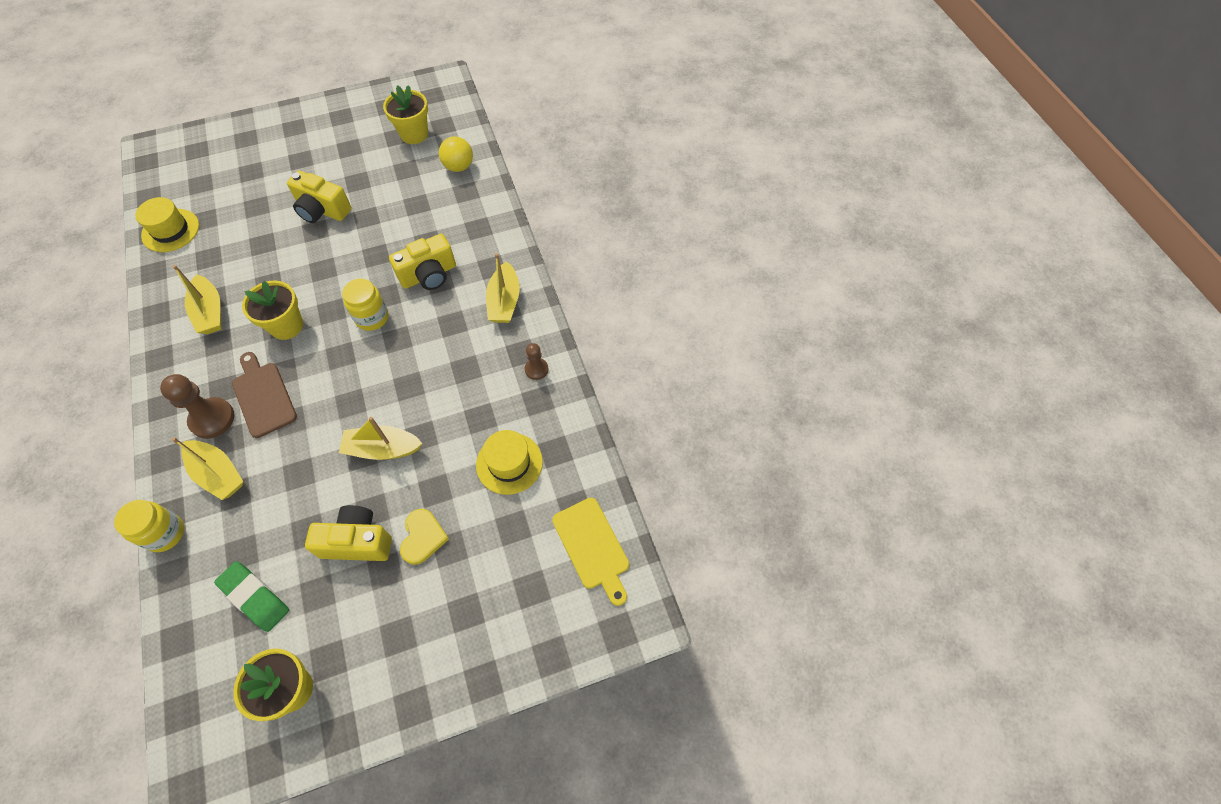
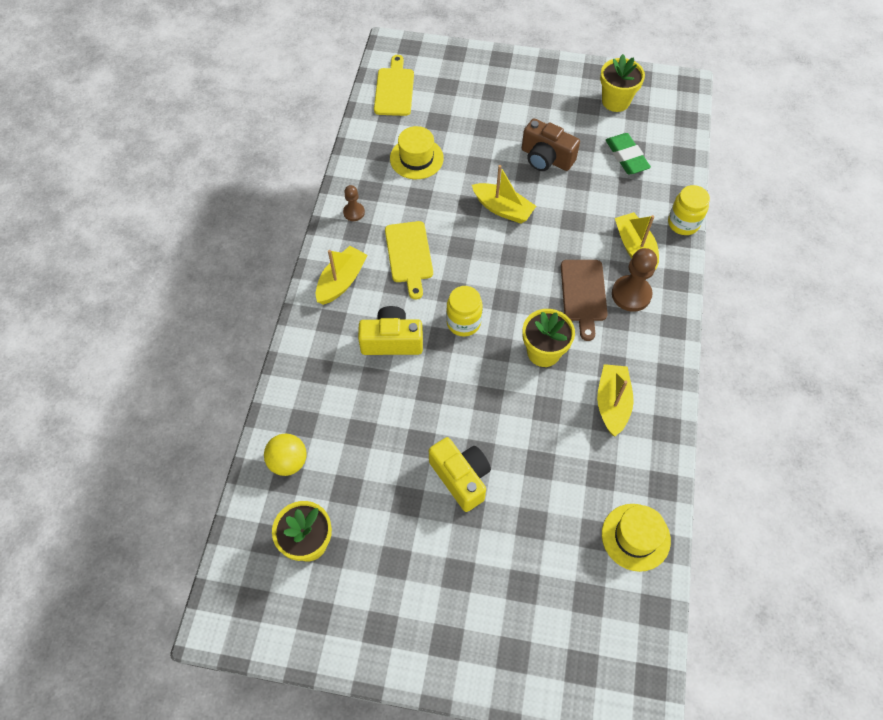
camera: 150 degrees left, 0 degrees up
(357, 541) = (546, 158): yellow camera -> brown camera
(423, 537) = (500, 141): yellow heart -> none
(455, 353) = (409, 255): none -> yellow cutting board

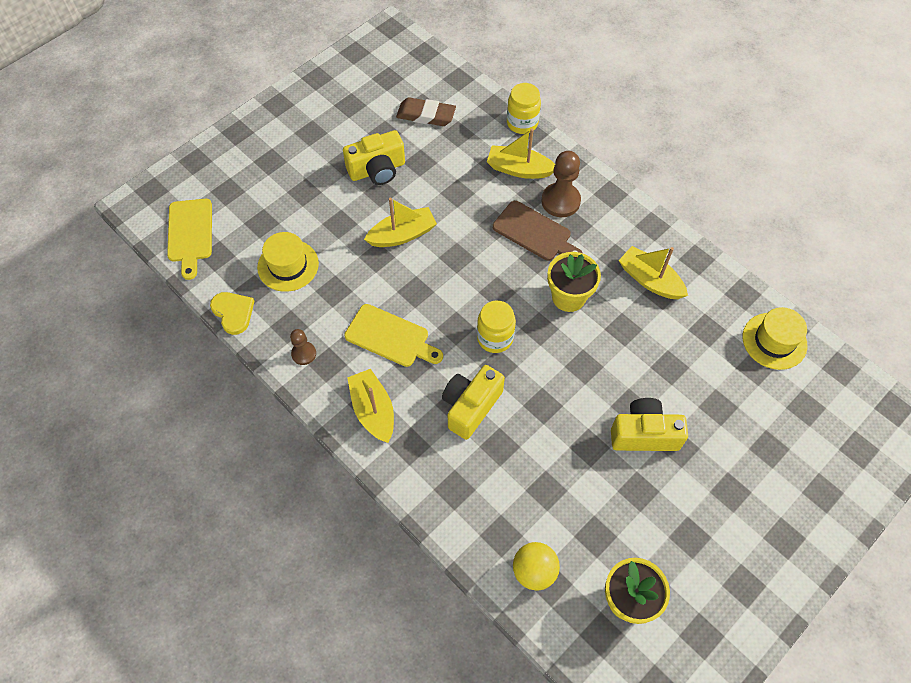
camera: 55 degrees left, 0 degrees up
(353, 152) = (233, 312): none -> yellow heart
(394, 89) = (190, 234): yellow cutting board -> yellow cutting board turned 135 degrees counterclockwise
(546, 158) = (377, 170): brown camera -> yellow camera
(615, 101) = (363, 84): yellow flower pot -> none
(626, 157) = (426, 115): green eraser -> brown eraser

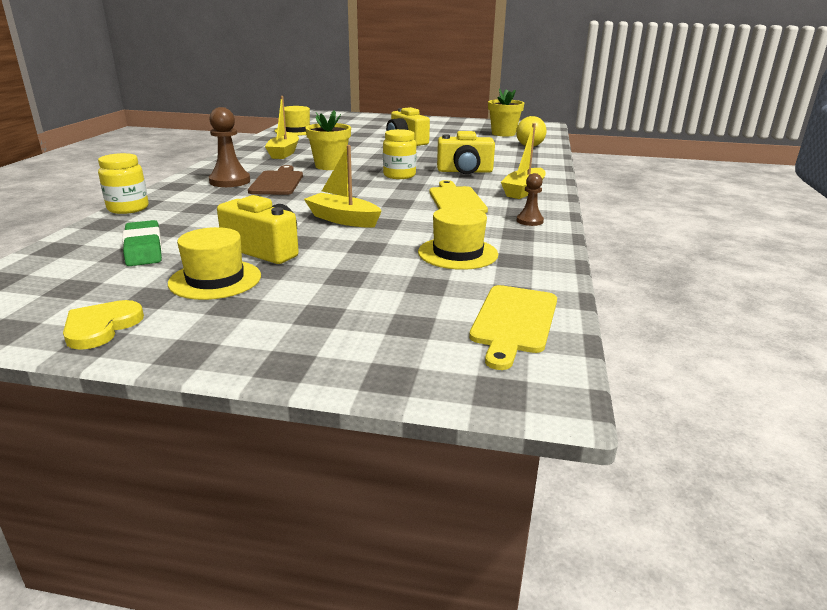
camera: 125 degrees left, 35 degrees down
(190, 234) = (514, 322): yellow cutting board -> yellow cutting board turned 150 degrees clockwise
(233, 312) = (554, 259): yellow heart -> yellow heart (101, 327)
(350, 134) = (215, 279): none -> yellow hat
(426, 115) = (144, 249): brown eraser -> green eraser
(519, 169) = (201, 198): yellow boat -> none

